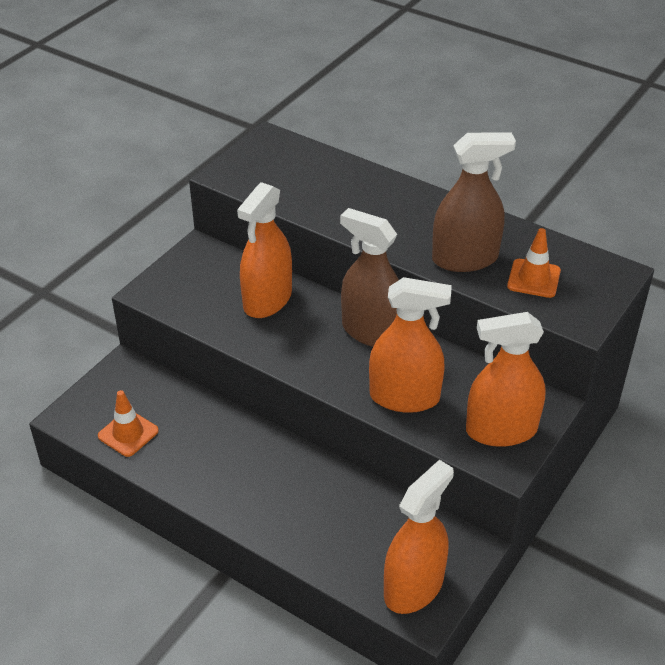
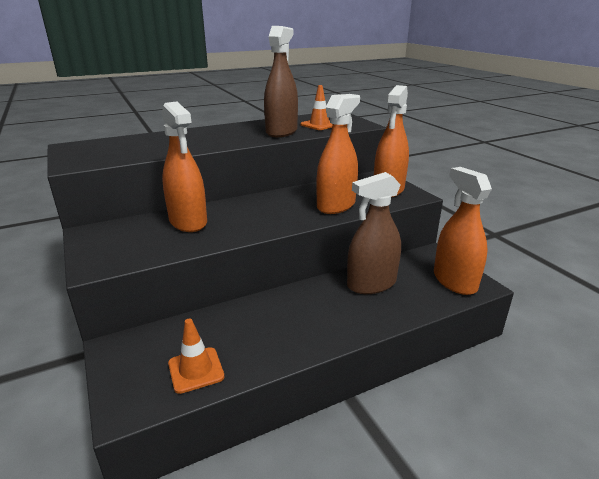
camera: 60 degrees left, 15 degrees down
(371, 332) = (268, 199): brown spray bottle -> brown spray bottle (371, 284)

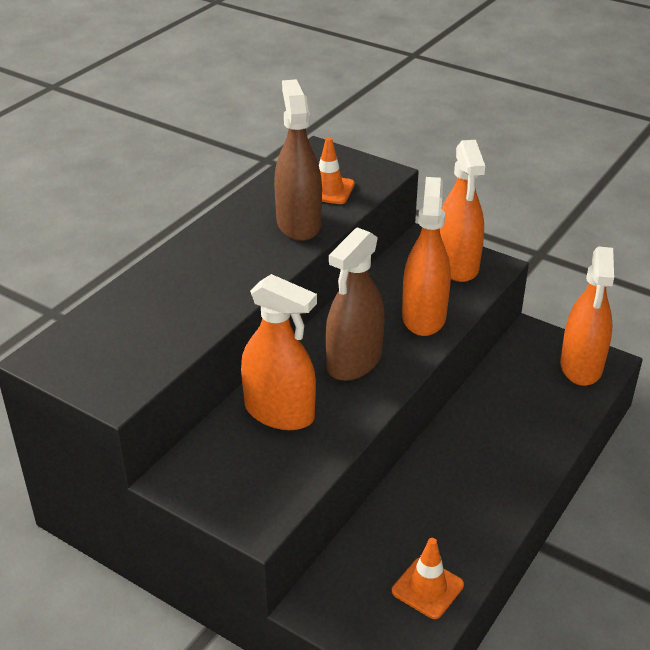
camera: 30 degrees left, 10 degrees up
(371, 284) = (503, 405): brown spray bottle -> brown spray bottle (354, 361)
(454, 281) = (581, 366): orange spray bottle -> orange spray bottle turned 120 degrees counterclockwise

